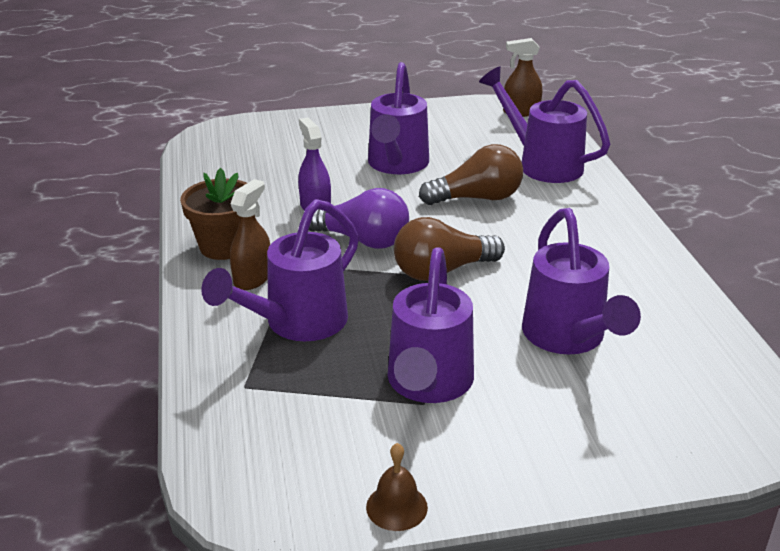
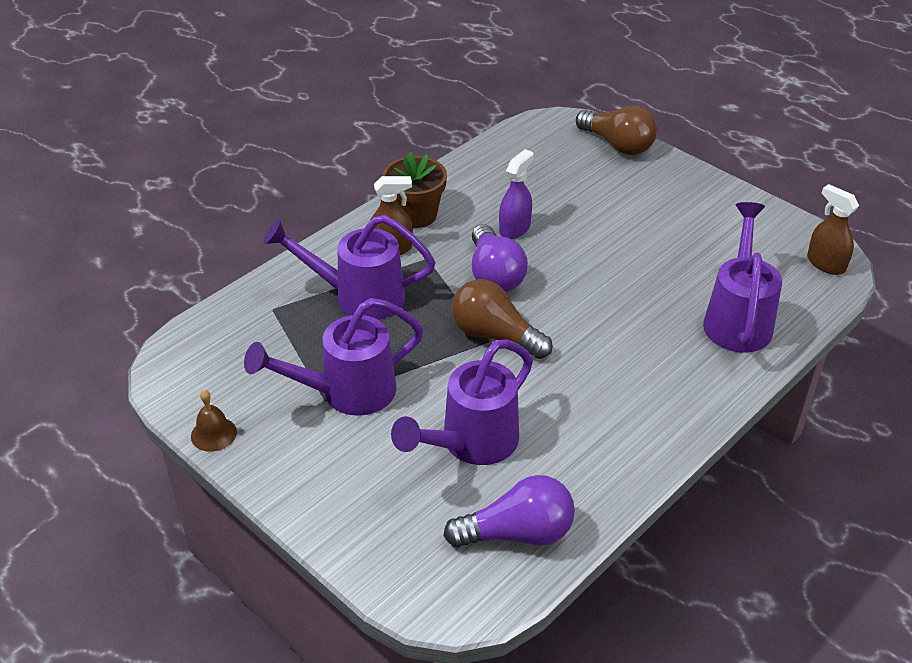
camera: 55 degrees right, 10 degrees up
(396, 165) = (628, 237): purple watering can -> none
(477, 198) = (628, 306): brown light bulb -> brown light bulb (617, 145)
(699, 357) = (517, 533): none -> purple light bulb

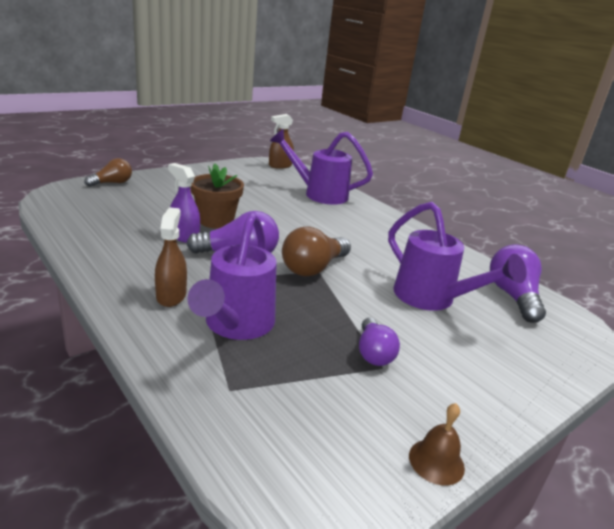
camera: 85 degrees left, 15 degrees down
(345, 393) = (373, 353): purple watering can -> purple light bulb
(416, 215) = (127, 275): brown flower pot -> brown flower pot (216, 221)
(617, 145) = (112, 183): brown light bulb -> brown light bulb, size x0.65

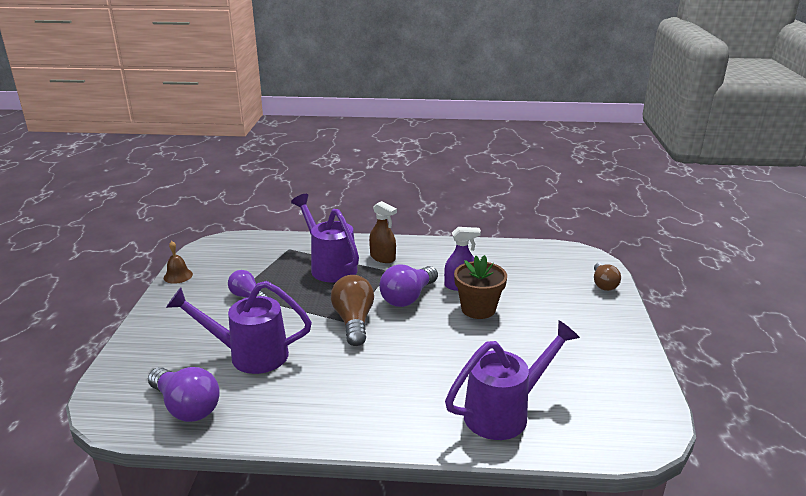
camera: 135 degrees right, 0 degrees up
(280, 166) = (636, 431): brown spray bottle -> none

